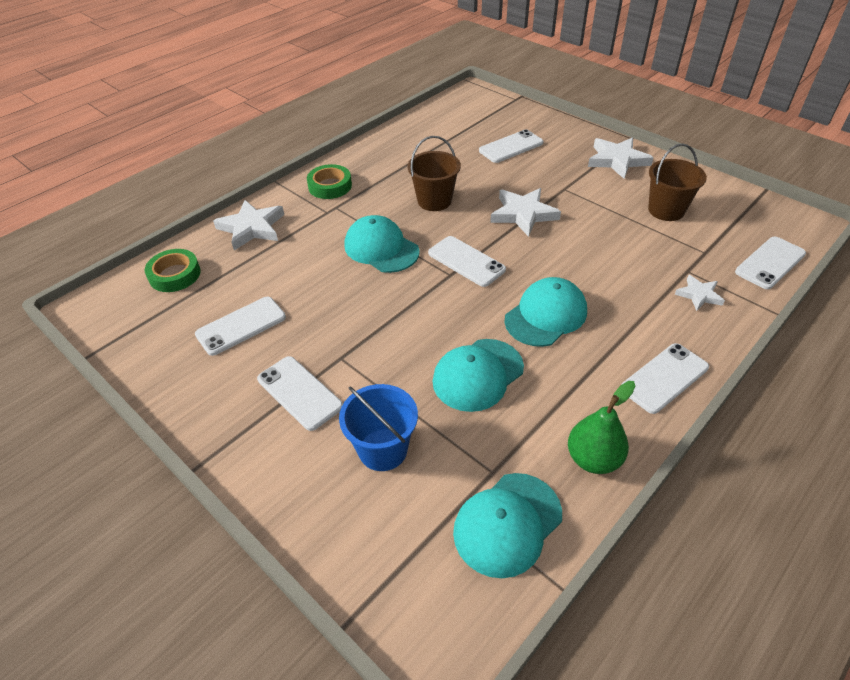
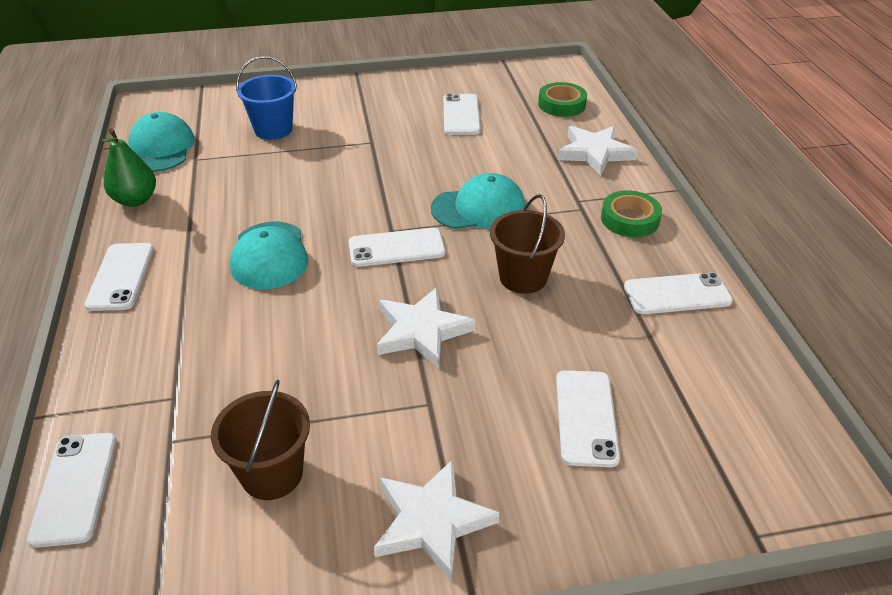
camera: 125 degrees right, 5 degrees down
(299, 392) = (363, 117): white phone -> white phone (677, 294)
(478, 375) = (269, 189): turquoise cap -> none
(699, 295) = (140, 375): white star -> none

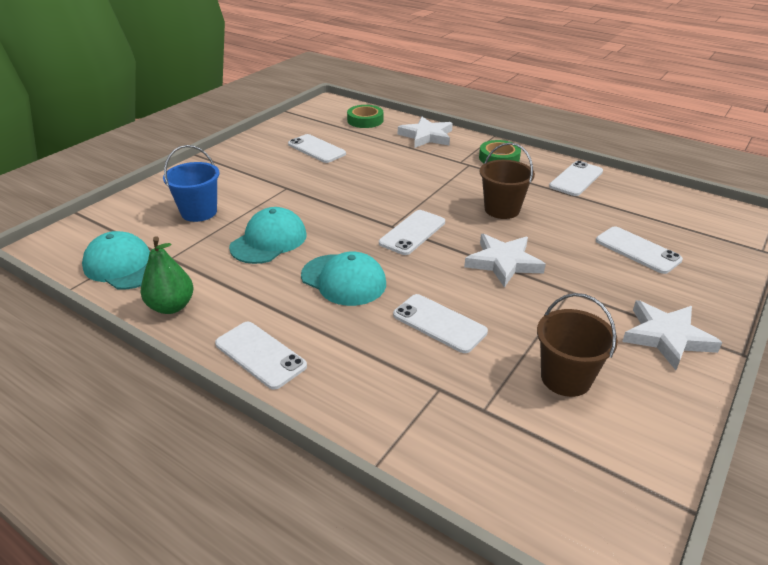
camera: 45 degrees left, 5 degrees down
(75, 488) = (480, 479): white phone -> white phone (439, 323)
(478, 208) = (418, 190): turquoise cap -> turquoise cap (269, 241)

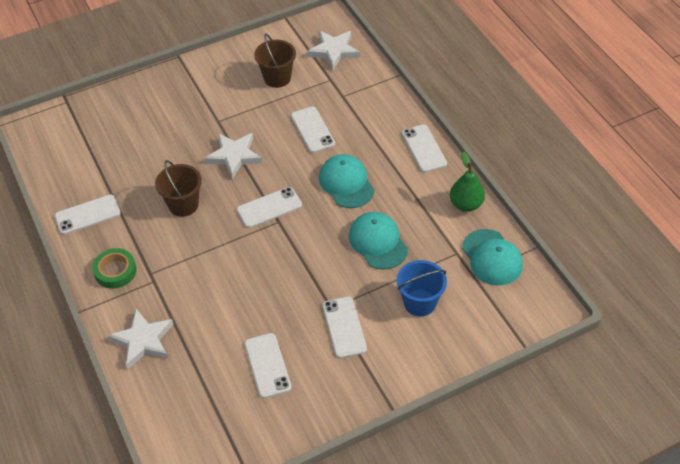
camera: 150 degrees left, 15 degrees up
(269, 241) = (378, 242): turquoise cap -> turquoise cap turned 90 degrees clockwise
(365, 120) = (177, 407): green tape -> none
(637, 250) = (140, 132): white phone -> white phone (344, 327)
(666, 337) = (202, 77): white star -> white star (333, 51)

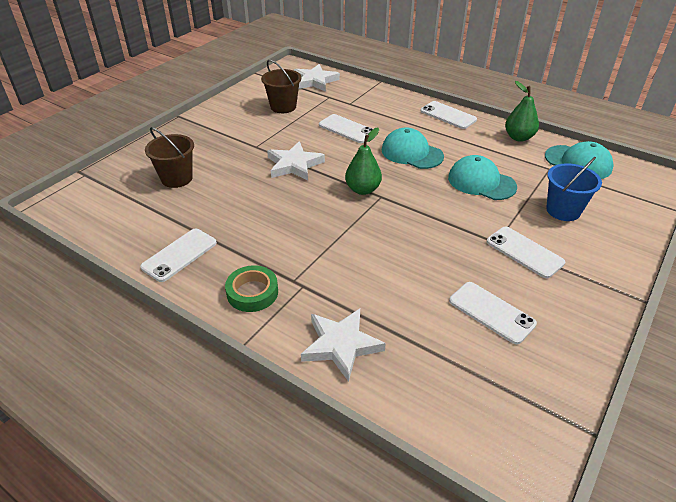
camera: 30 degrees left, 10 degrees down
(183, 204) = (277, 213): brown bucket -> brown bucket (177, 178)
(269, 208) = (363, 189): white phone -> green pear

